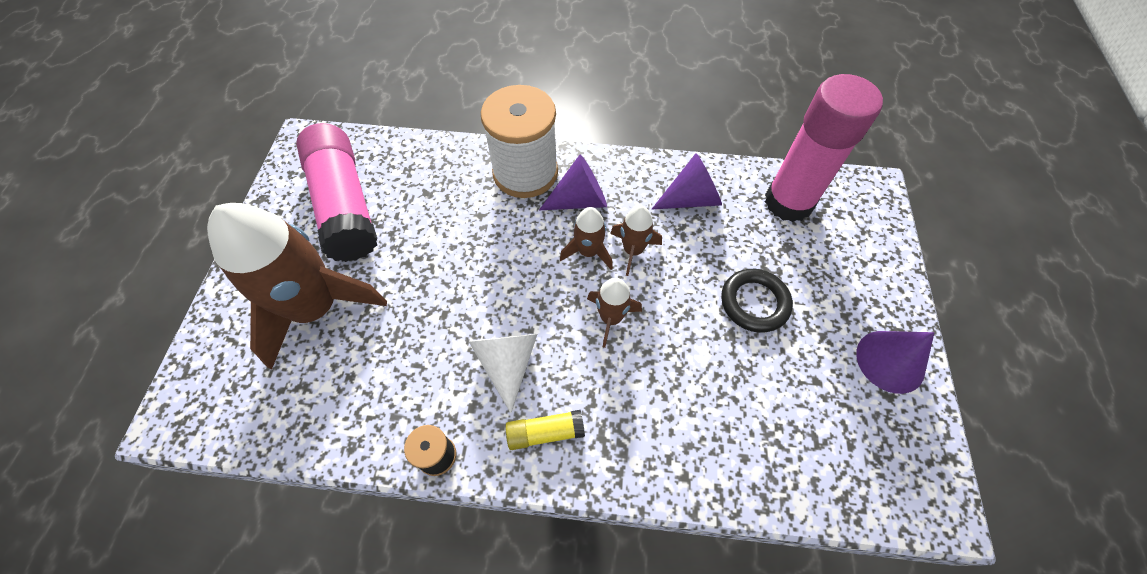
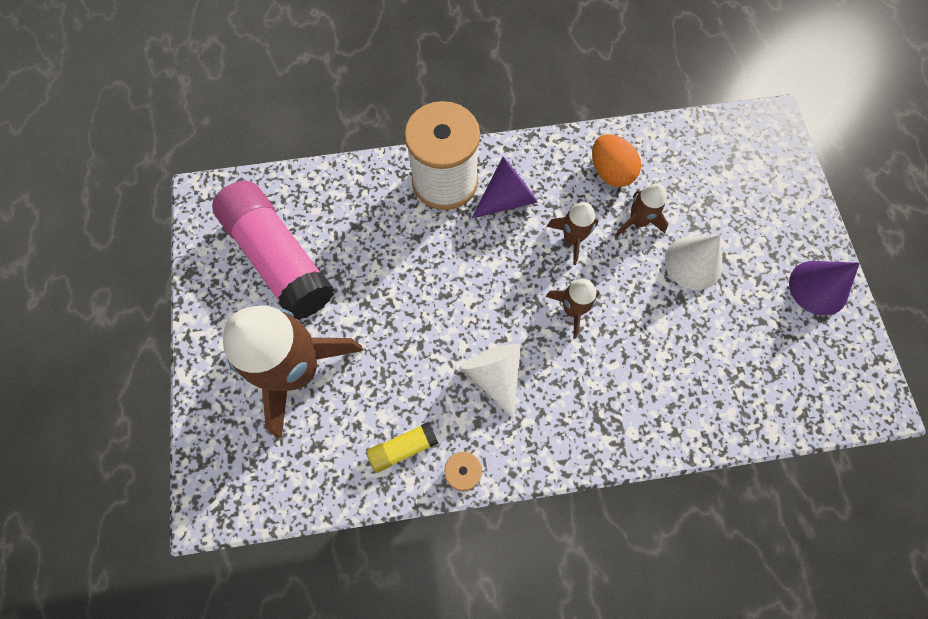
camera: 15 degrees left, 10 degrees up
(545, 432) = (548, 427): yellow glue stick -> yellow glue stick (403, 448)
(588, 252) = (532, 250): brown rocket -> brown rocket (638, 221)
(691, 199) = (610, 172): purple cone -> orange egg
(754, 303) = (693, 262): black ring -> white cone
(788, 202) = (700, 154): pink glue stick -> none

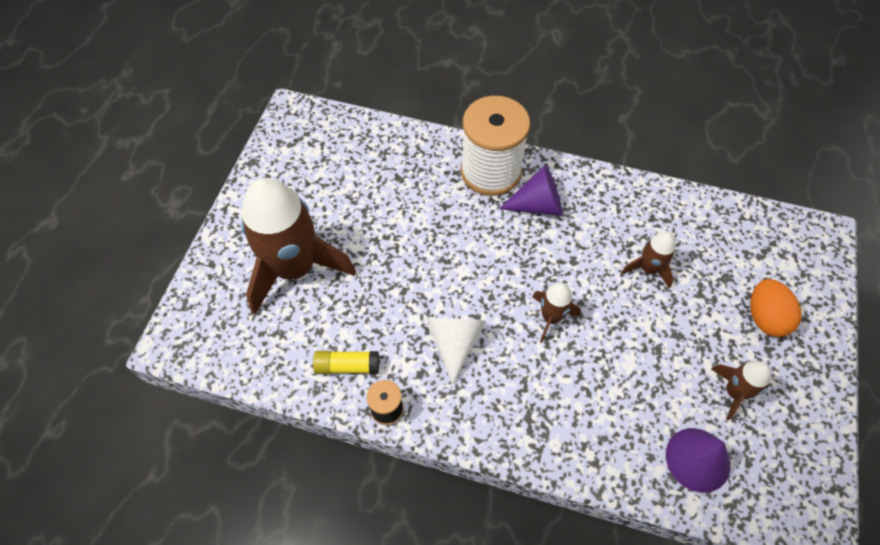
camera: 25 degrees right, 10 degrees down
(279, 258) = (325, 179): pink glue stick -> none
(572, 238) = (580, 259): brown rocket -> brown rocket (734, 392)
(610, 172) = (642, 218): orange egg -> orange egg (765, 317)
(693, 262) = (685, 324): white cone -> none
(818, 287) = (801, 397): purple cone -> purple cone (697, 459)

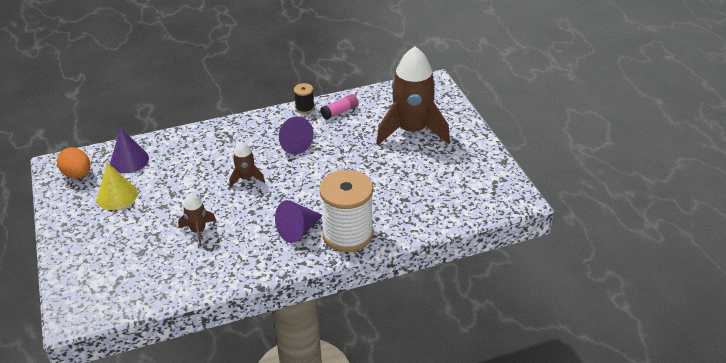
camera: 145 degrees right, 20 degrees down
(347, 366) = (339, 112): yellow glue stick -> pink glue stick
(454, 342) = (293, 144): white cone -> purple cone
(734, 392) = (117, 196): brown rocket -> yellow cone
(765, 317) = (107, 241): orange egg -> orange egg (78, 174)

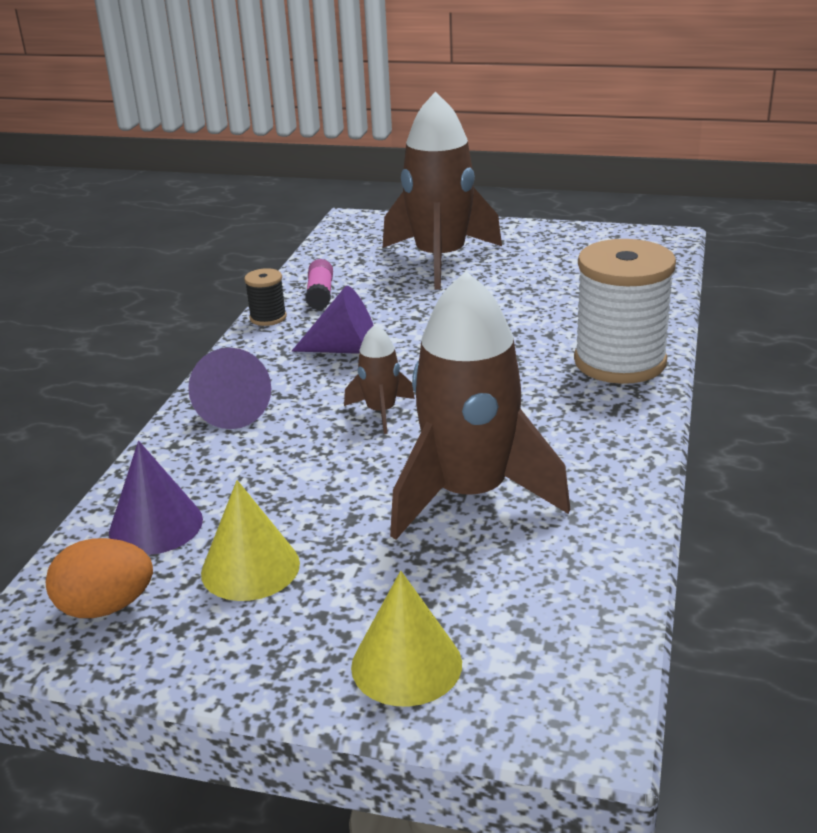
camera: 55 degrees left, 10 degrees down
(83, 259) = (406, 664): none -> yellow cone
(198, 231) = (470, 494): brown rocket -> brown rocket, size x2.19
(298, 230) = (570, 399): purple cone -> purple cone (234, 410)

